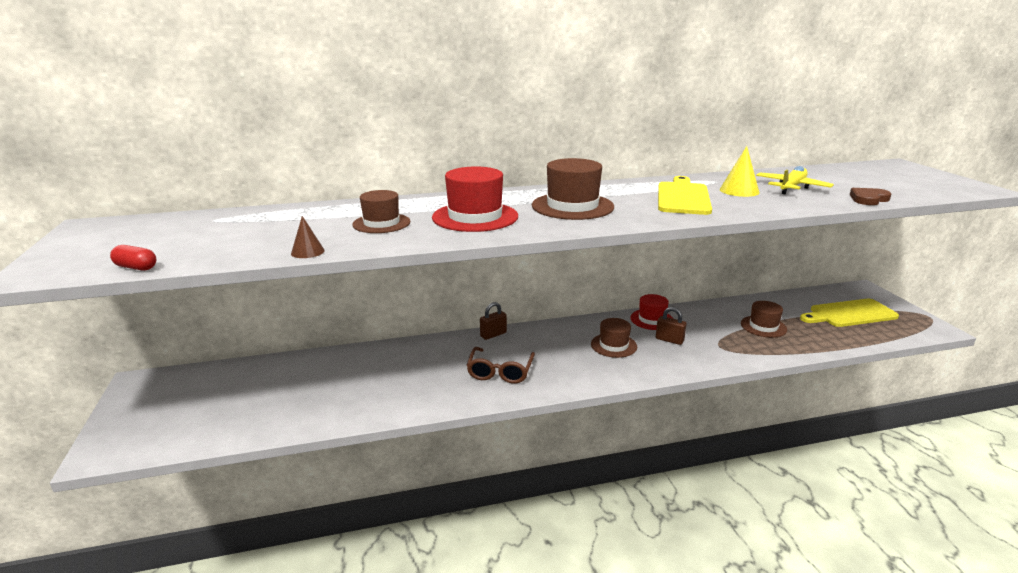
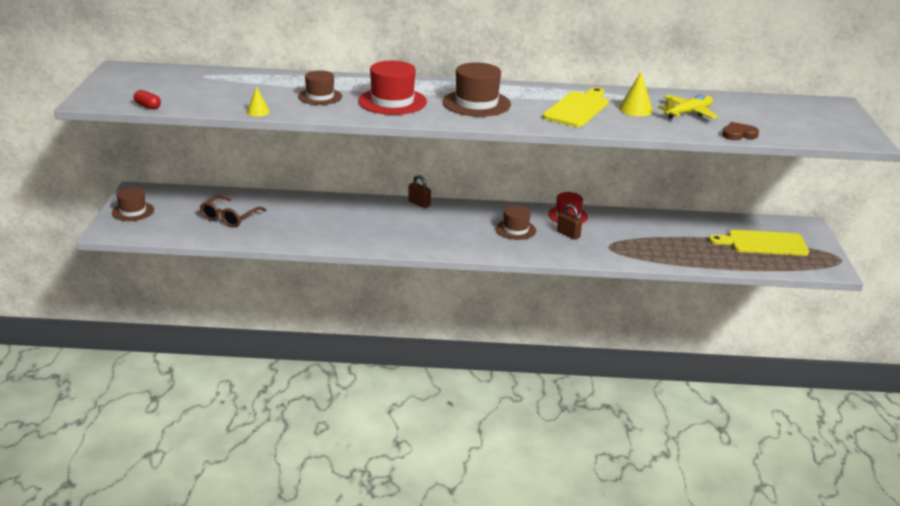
camera: 15 degrees right, 5 degrees up
(307, 252) = (258, 112): brown cone -> yellow cone
(493, 334) = (419, 204): brown padlock -> brown padlock turned 60 degrees clockwise
(500, 372) = (407, 232): brown glasses -> brown glasses (229, 217)
(763, 326) = (666, 239): brown hat -> brown hat (133, 211)

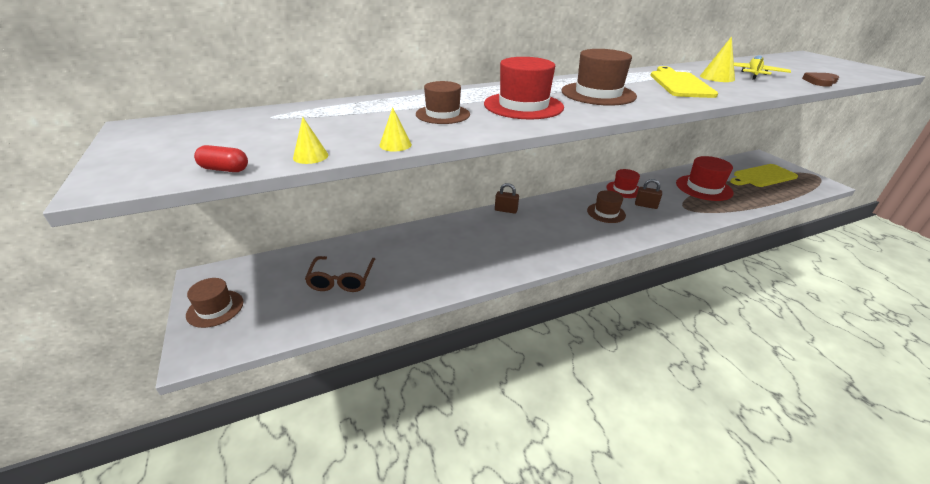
camera: 25 degrees left, 5 degrees up
(200, 108) = (310, 156): none -> yellow cone
(664, 236) = (703, 188): none -> red hat

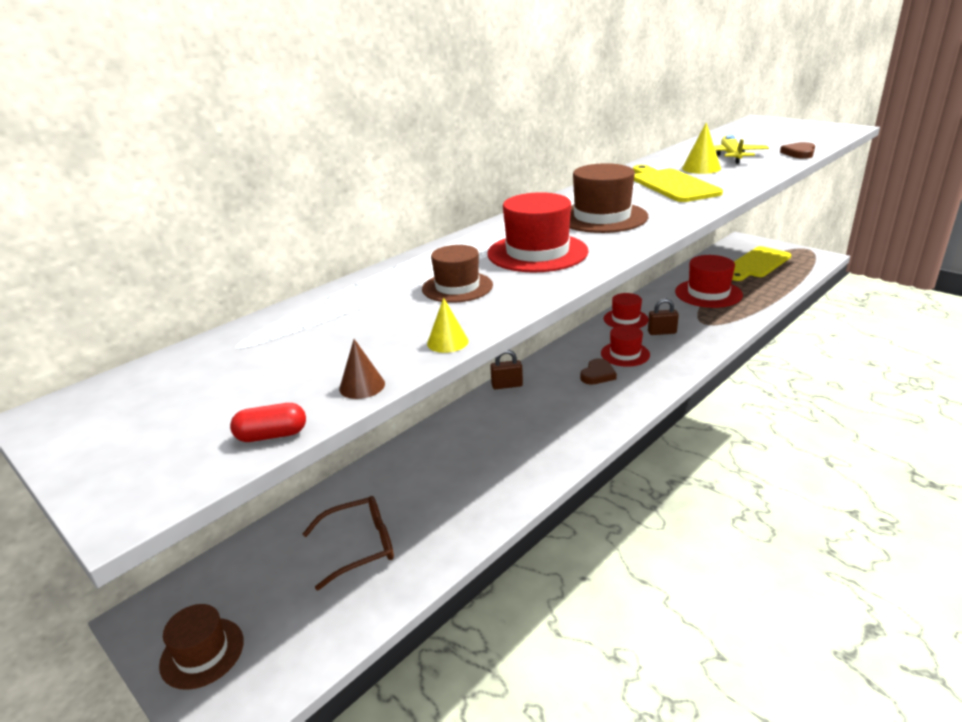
camera: 20 degrees left, 5 degrees down
(310, 156) = (362, 386): yellow cone -> brown cone
(341, 280) = (359, 546): brown glasses -> brown glasses turned 90 degrees counterclockwise
(575, 221) = (597, 374): none -> brown heart
(606, 213) = (625, 354): brown hat -> red hat

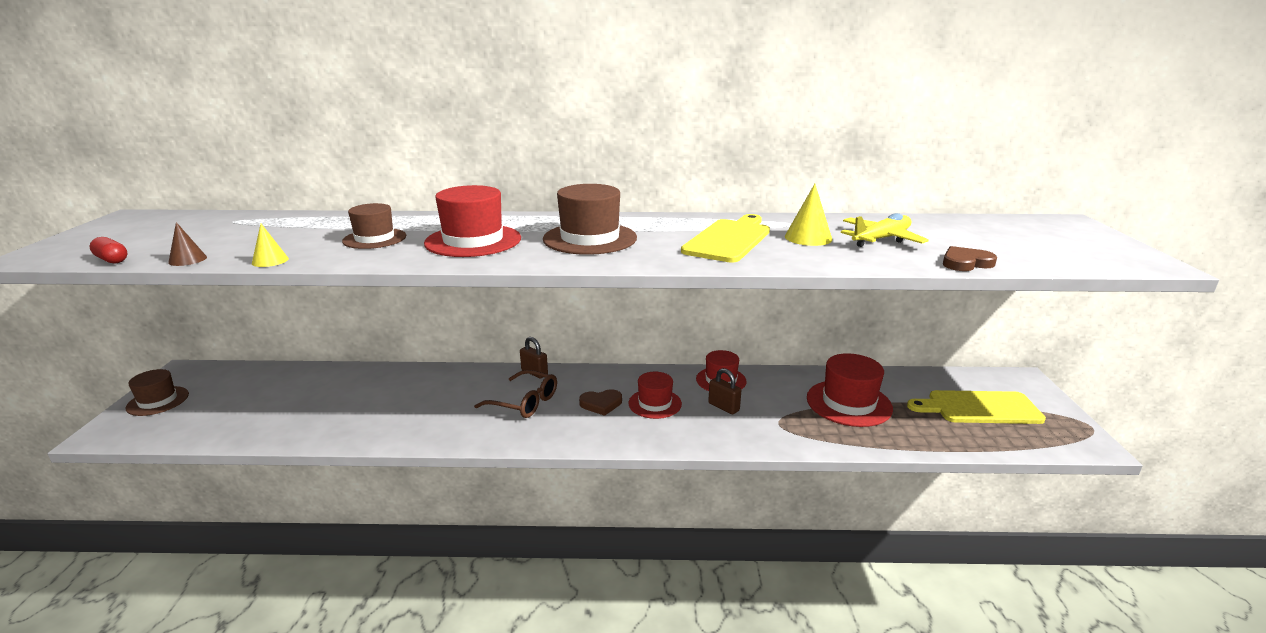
camera: 45 degrees right, 5 degrees down
(359, 546) = (282, 404): brown glasses -> brown glasses (524, 402)

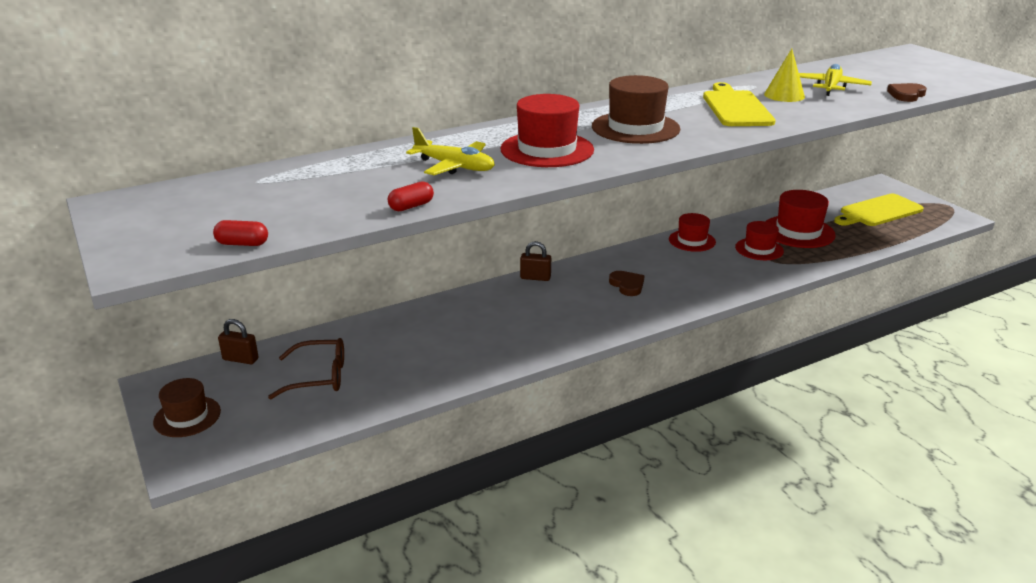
camera: 30 degrees left, 5 degrees up
(187, 260) = (325, 224): brown cone -> none
(270, 261) = (411, 206): yellow cone -> red capsule
(374, 239) = (455, 166): brown hat -> yellow plane
(524, 402) = (563, 303): brown glasses -> brown glasses (318, 377)
(601, 404) = (627, 285): brown heart -> brown heart turned 75 degrees counterclockwise
(655, 403) = (667, 272): red hat -> red hat (759, 249)
(723, 407) = (719, 260): brown padlock -> brown padlock (240, 359)

